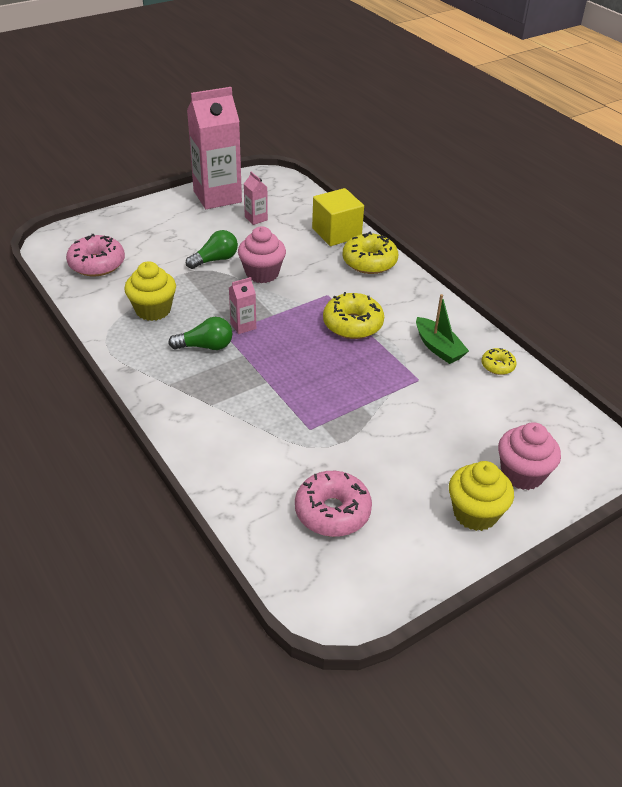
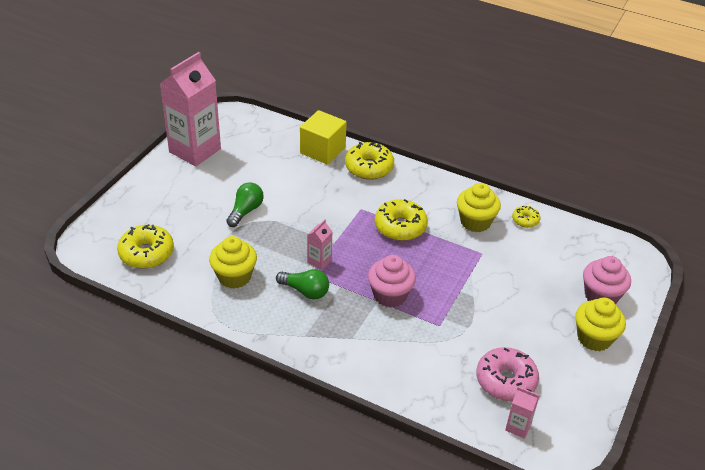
camera: 30 degrees left, 0 degrees up
(97, 264) = (146, 253): pink donut -> yellow donut
(205, 346) = (305, 291): green light bulb -> green light bulb turned 60 degrees clockwise
(256, 218) = (246, 160): pink carton -> pink carton (518, 427)
(262, 273) = (294, 209): pink cupcake -> pink cupcake (390, 295)
(438, 348) = (475, 222): green boat -> yellow cupcake

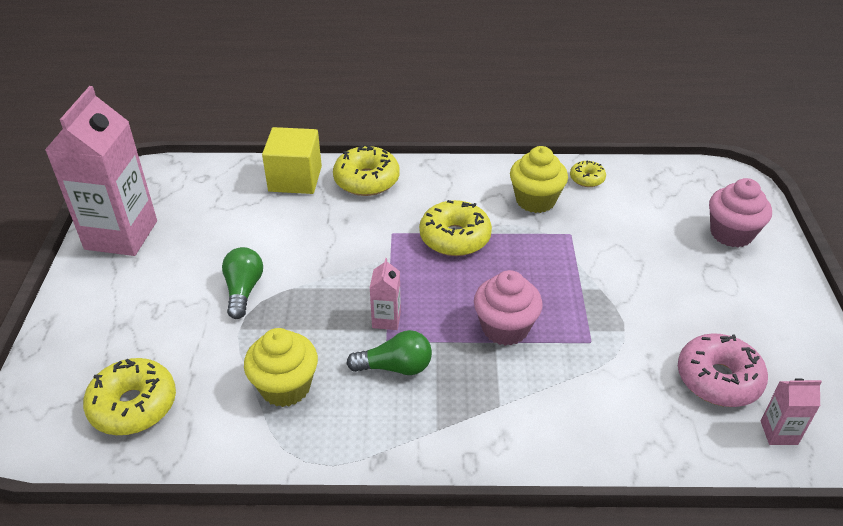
camera: 25 degrees left, 0 degrees up
(594, 338) = (765, 284): yellow cupcake -> none

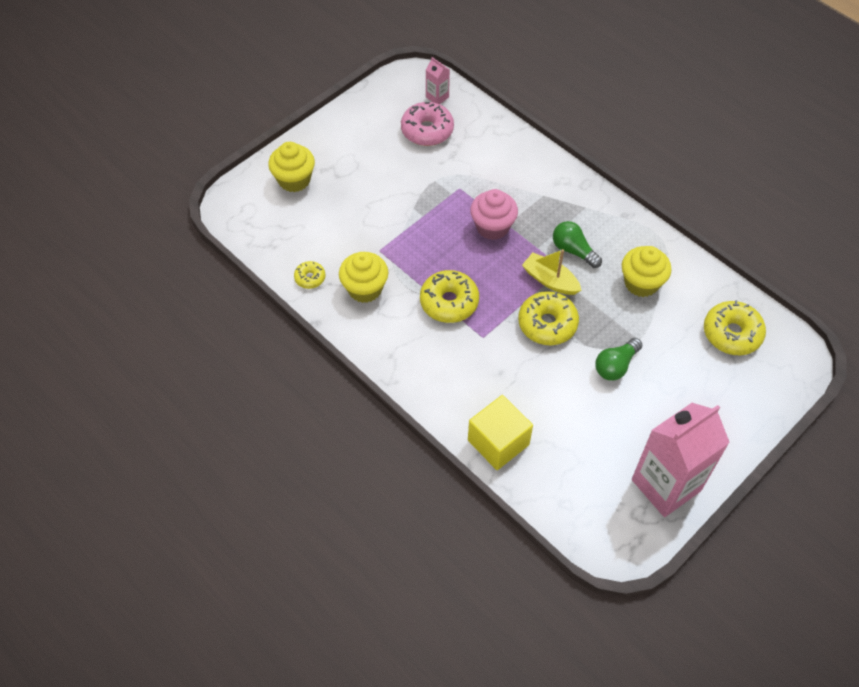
camera: 135 degrees left, 15 degrees up
(366, 180) = (450, 397): yellow donut -> yellow donut (547, 324)
(386, 319) = (550, 280): pink carton -> yellow boat
(731, 233) = (294, 180): pink cupcake -> yellow cupcake

